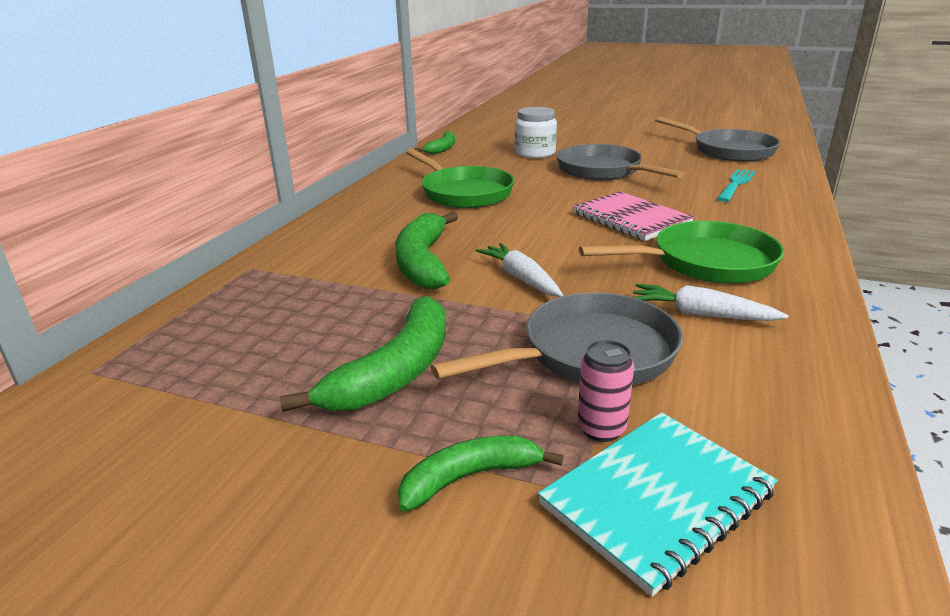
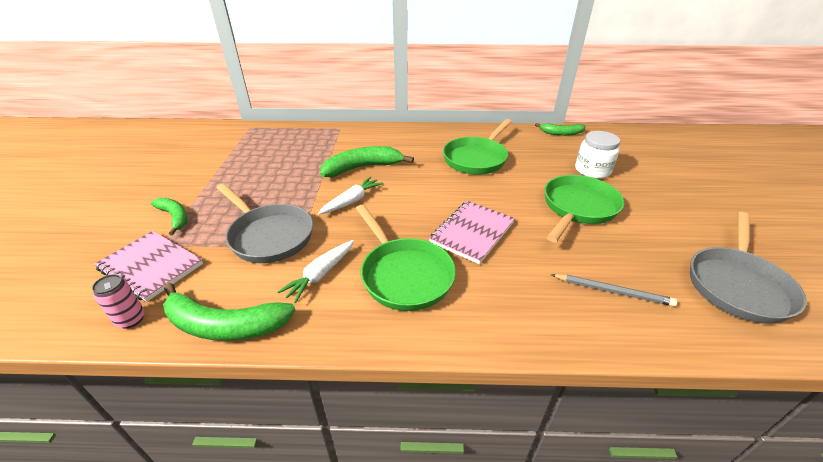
camera: 70 degrees right, 10 degrees up
(396, 371) = (250, 185): green banana -> green banana (224, 325)
(601, 429) = (202, 246): pink can -> pink can (131, 319)
(603, 171) = (578, 208): grey pan -> green pan
(657, 499) = (151, 267): turquoise notebook -> pink notebook
(701, 314) = (320, 274): white carrot -> white carrot turned 150 degrees counterclockwise
(736, 184) = (612, 291): turquoise fork -> grey pencil

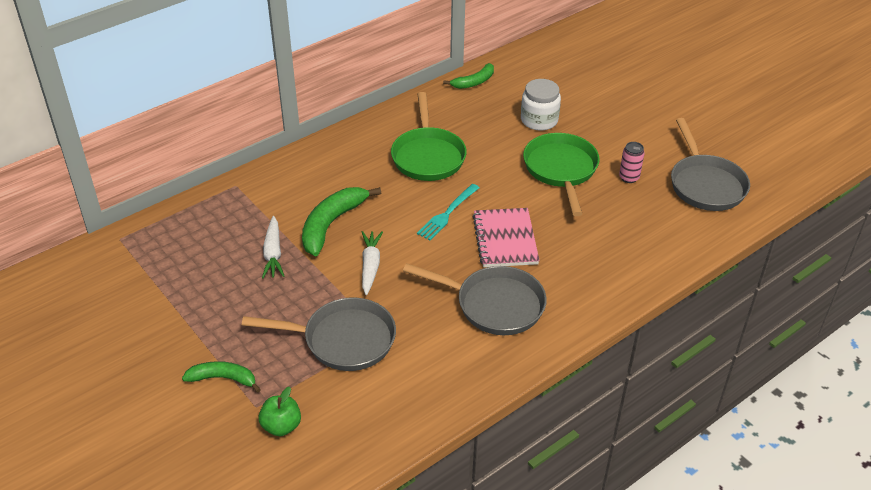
camera: 40 degrees left, 5 degrees up
(131, 319) = (336, 464): pink can -> pink can (629, 177)
(151, 267) = (281, 426): pink notebook -> green apple
(224, 325) = (414, 420): green banana -> none
(320, 274) = (433, 343): white carrot -> white carrot (273, 253)
(404, 274) = (494, 305): green pan -> grey pan
(447, 196) = (447, 213): none -> turquoise fork
(612, 291) = (639, 233): grey pencil -> none

